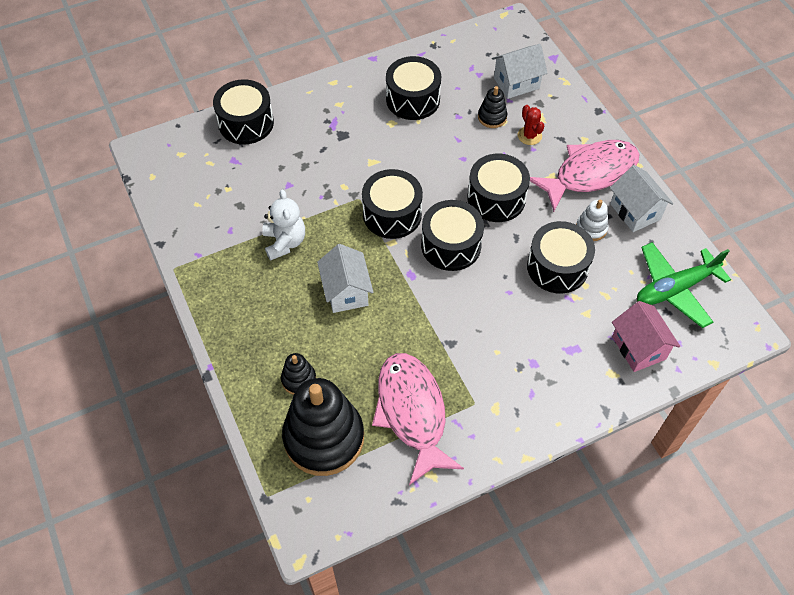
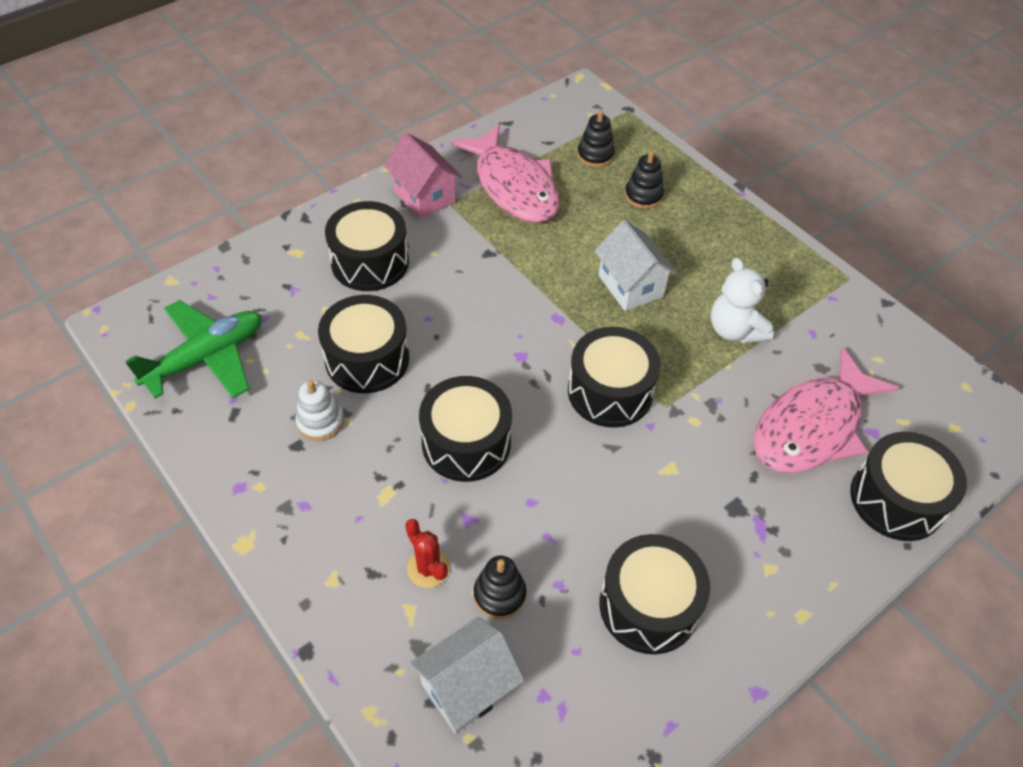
camera: 165 degrees right, 5 degrees down
(324, 438) = (595, 155): black stacking toy -> black stacking toy, size x0.45
(451, 245) = (516, 363): black drum -> black drum (370, 262)
(590, 174) = (322, 512): pink fish -> pink fish (812, 426)
(635, 211) = (252, 460): white house -> none
(638, 348) = (262, 282): pink house -> pink house (424, 196)

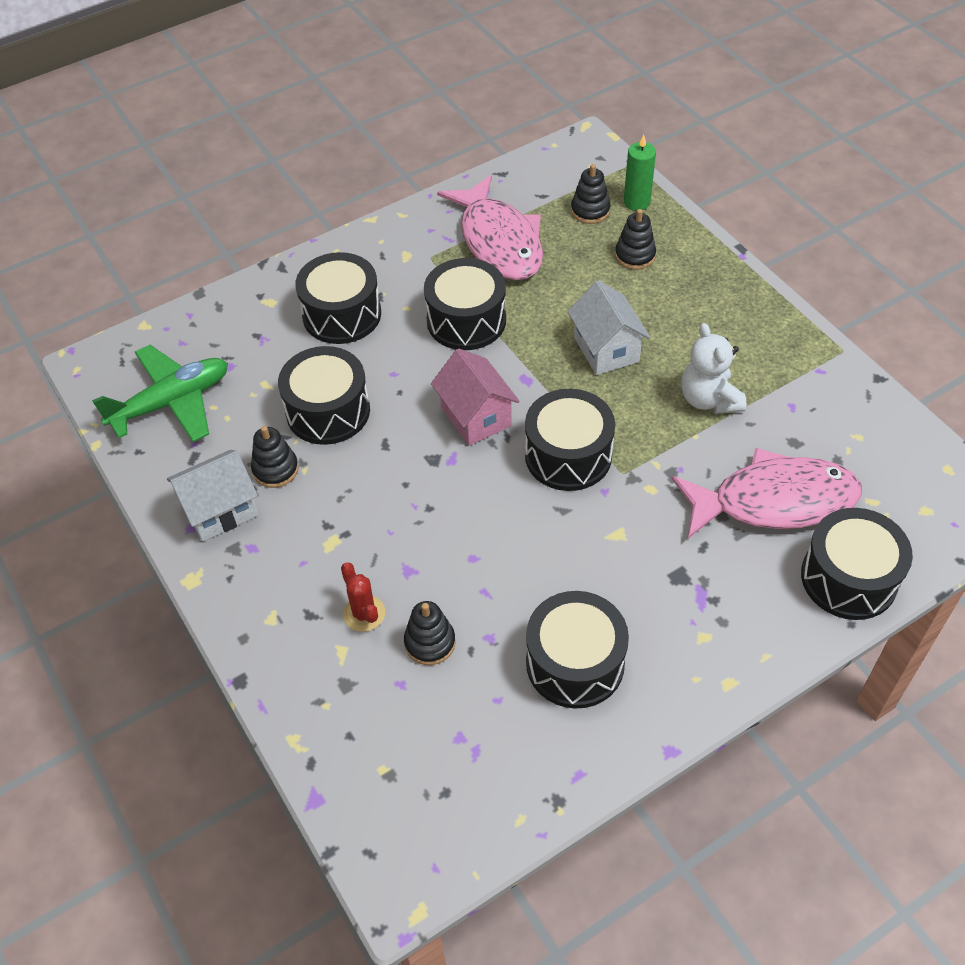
camera: 10 degrees right, 0 degrees up
(320, 421) = (275, 469): white stacking toy -> black stacking toy
(424, 196) = (405, 249): pink house -> pink house (476, 416)
(466, 443) = (416, 497): black drum -> black drum (466, 320)
(467, 687) = (388, 724): white house -> white house (220, 510)
(637, 146) = (636, 202): none -> green candle
(812, 426) = (774, 501): pink fish -> pink fish turned 150 degrees counterclockwise

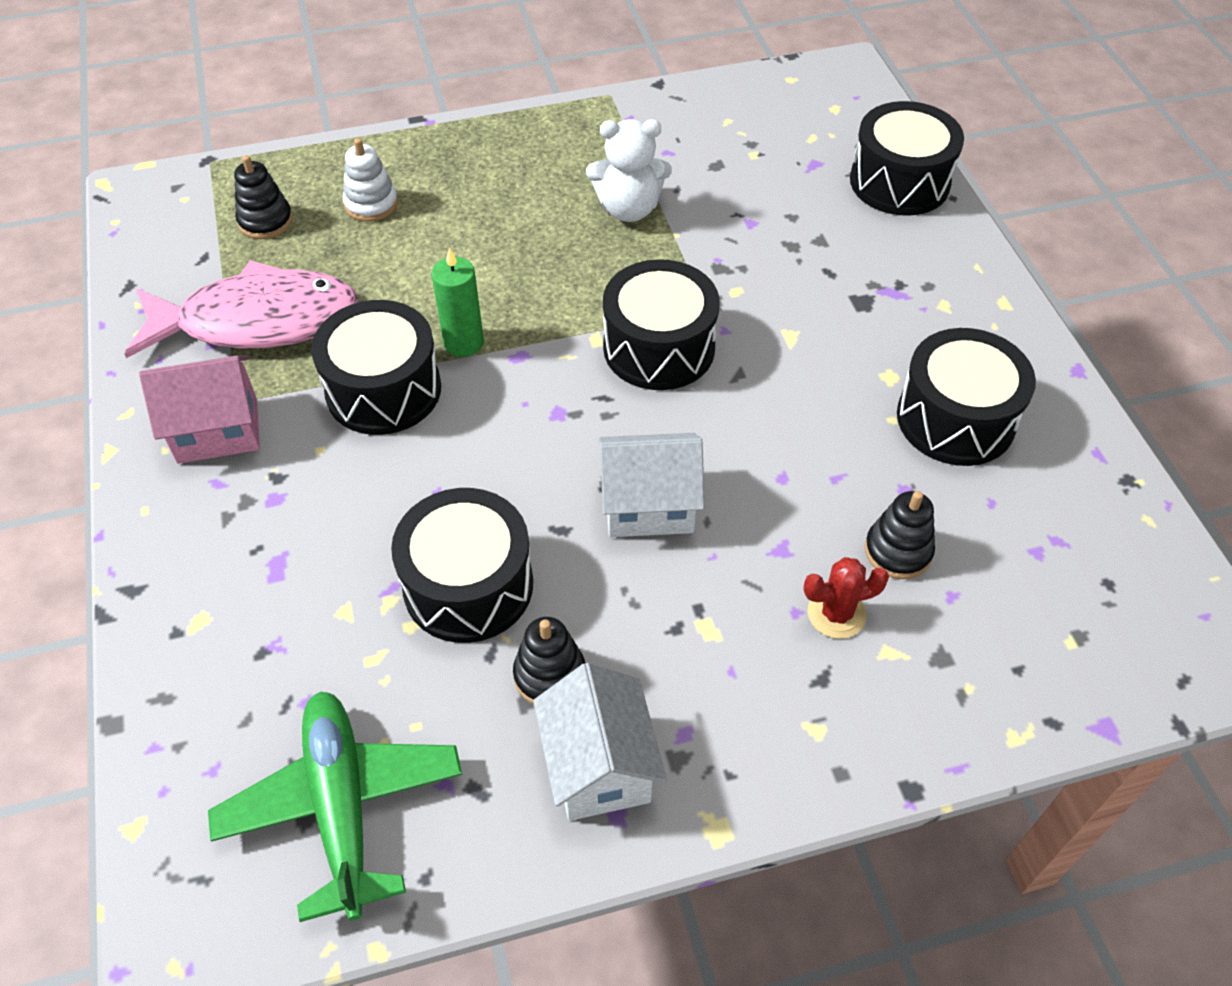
camera: 75 degrees left, 0 degrees up
(342, 314) = (286, 529): black drum -> none
(476, 416) = (557, 420): pink house -> pink house (217, 430)
(606, 349) = (510, 270): white house -> white house (648, 505)
(635, 255) = (371, 204): black stacking toy -> white stacking toy
(636, 202) = (281, 177): green candle -> green candle (463, 342)
(774, 501) = (787, 203): pink fish -> none

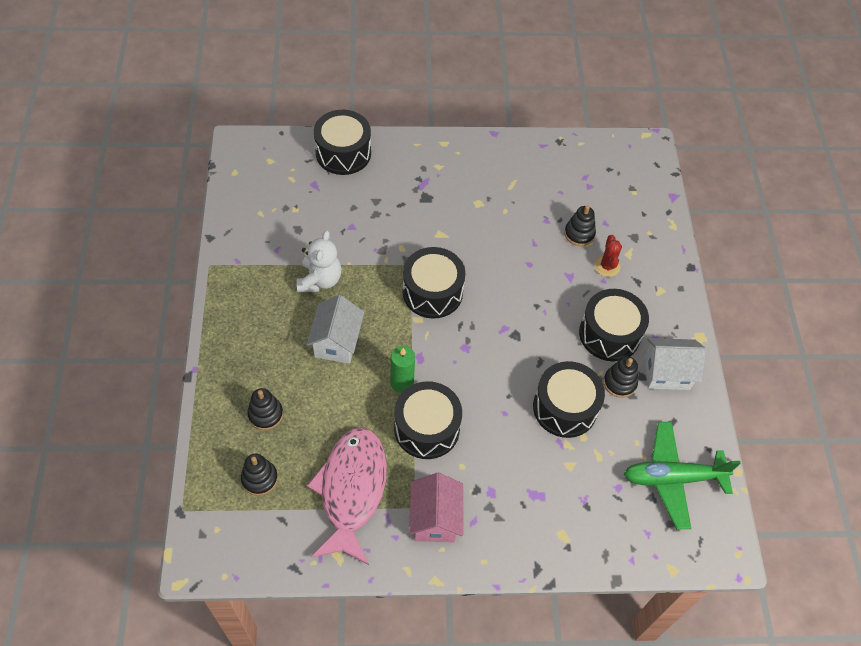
camera: 80 degrees left, 5 degrees up
(371, 204) = (265, 414): white stacking toy -> black stacking toy
(648, 505) = (534, 322): white house -> white house (337, 342)
(955, 419) = (511, 187): black drum -> black drum (609, 334)

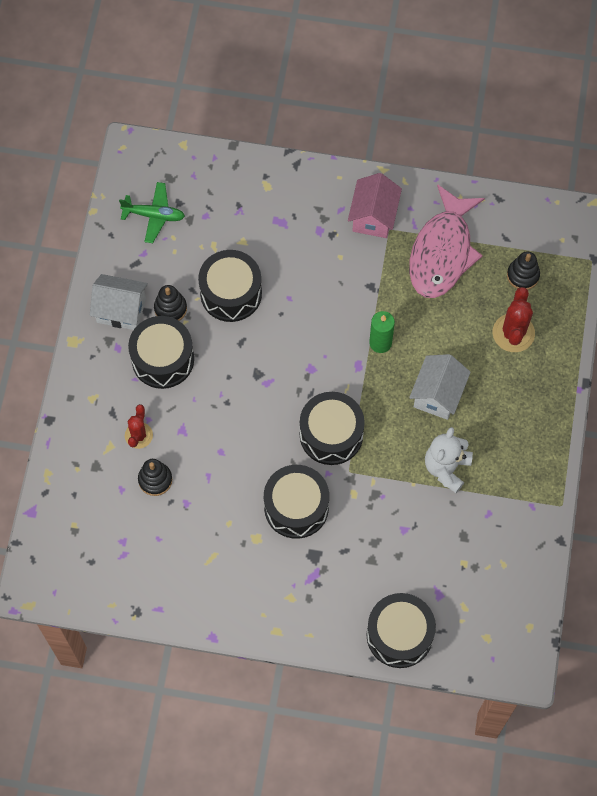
camera: 165 degrees left, 10 degrees up
(265, 414) = (513, 333): black stacking toy -> red cactus
(427, 428) = (365, 295): black drum -> black drum (296, 507)
(672, 478) = (154, 215): green plane -> green plane, size x0.66

